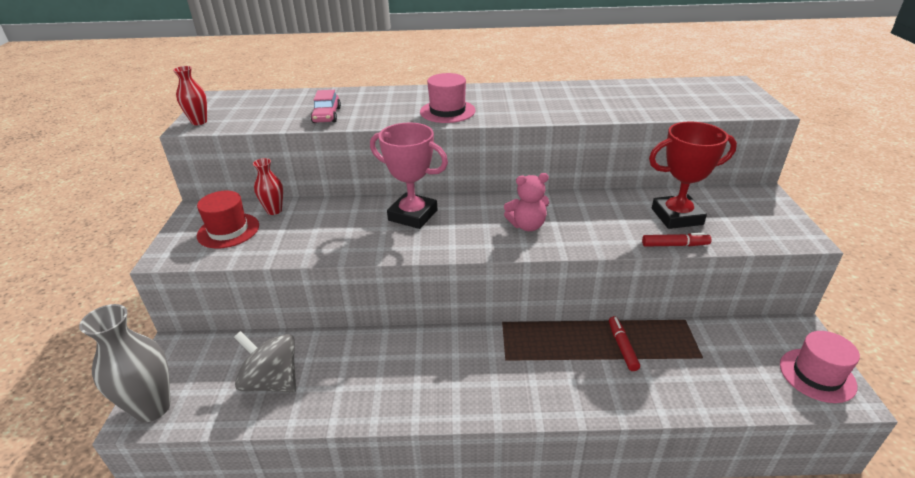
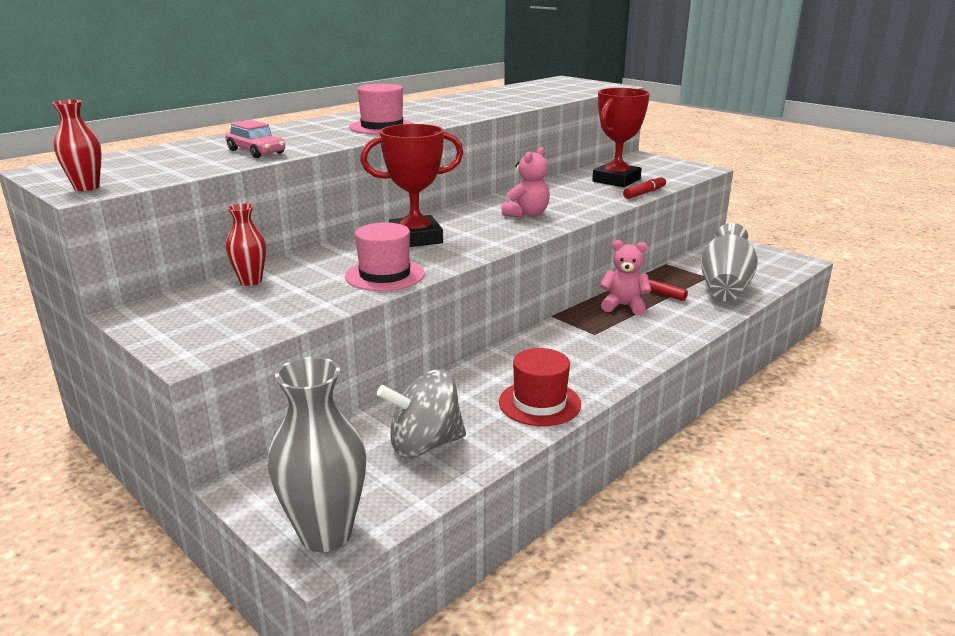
camera: 45 degrees left, 10 degrees down
(228, 230) = (228, 311): red hat -> red hat (539, 403)
(413, 215) = (415, 238): pink trophy -> red trophy
(571, 345) = (623, 306): none -> pink teddy bear
(703, 378) = (725, 286): none -> grey vase
(817, 375) = (772, 259): pink hat -> pink hat (384, 275)

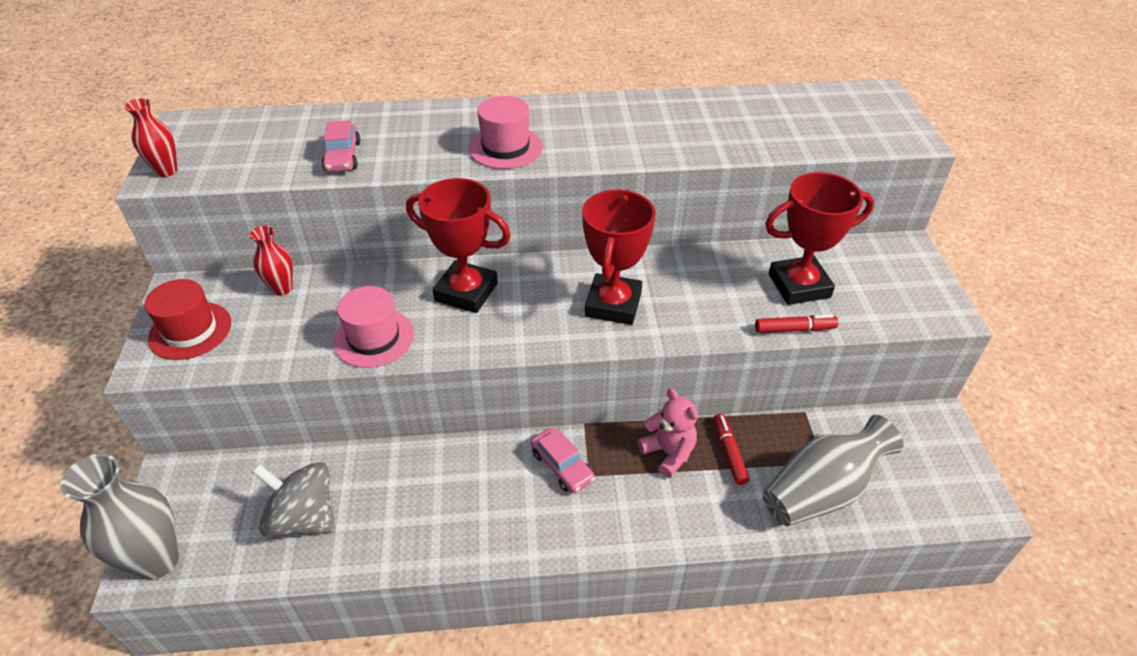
camera: 40 degrees right, 20 degrees up
(527, 214) = (613, 304): pink teddy bear -> red trophy
(539, 403) = (432, 533): red hat -> red hat (190, 330)
(571, 337) = (562, 466): none -> pink car

